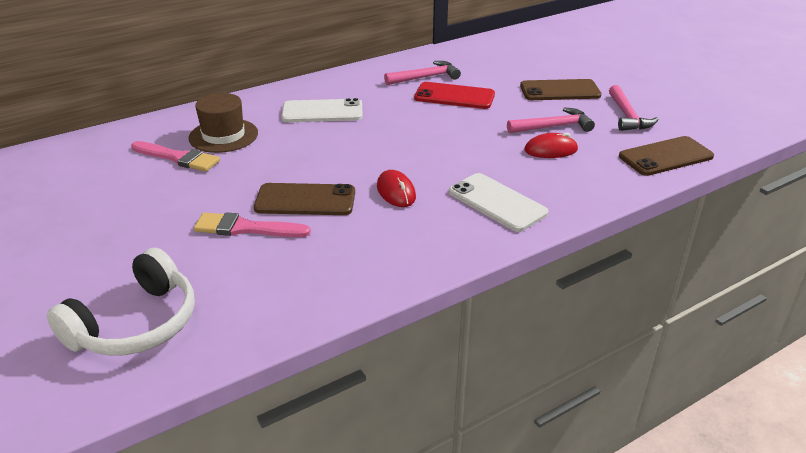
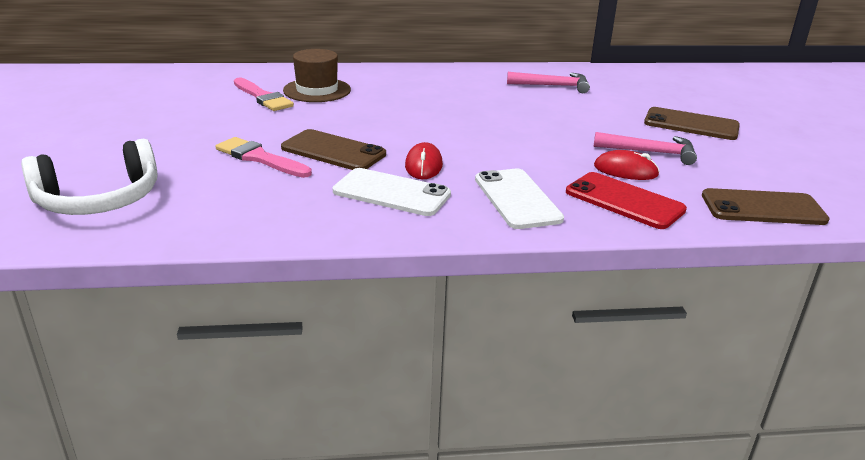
camera: 25 degrees right, 5 degrees down
(322, 112) = (422, 91): white phone -> white phone (391, 193)
(454, 96) = (567, 106): red phone -> red phone (624, 201)
(627, 116) = (752, 162): pink hammer -> none

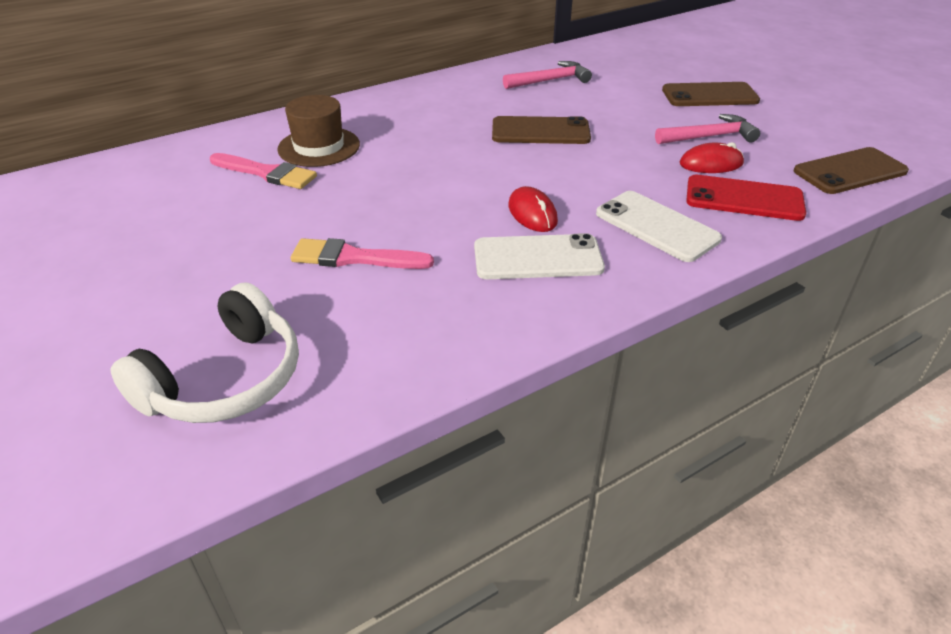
camera: 25 degrees left, 10 degrees up
(333, 151) = (423, 223): brown phone -> brown phone (540, 131)

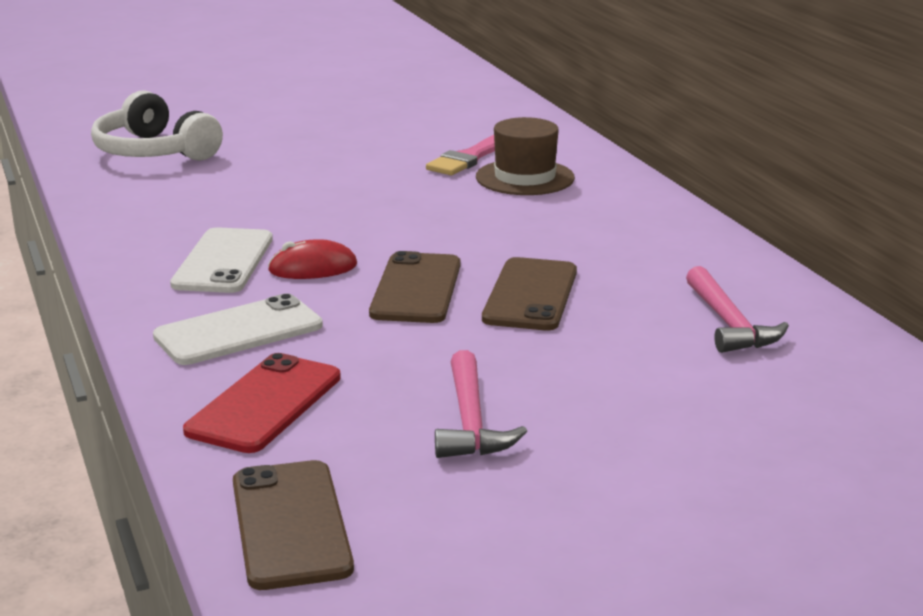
camera: 100 degrees right, 15 degrees down
(354, 258) = (283, 189): pink brush -> none
(709, 95) = (648, 461): brown phone -> brown phone (416, 289)
(711, 164) = (378, 402): red mouse -> none

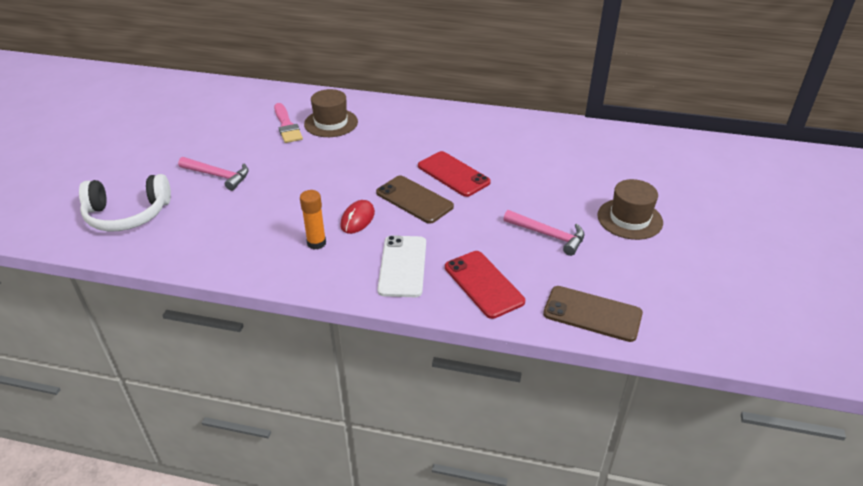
camera: 55 degrees left, 15 degrees up
(223, 261) = (316, 243): white phone -> orange glue stick
(530, 295) = (453, 174): brown phone -> red phone
(640, 489) = (629, 219): none -> brown hat
(729, 324) = (526, 143): pink hammer -> pink hammer (218, 176)

